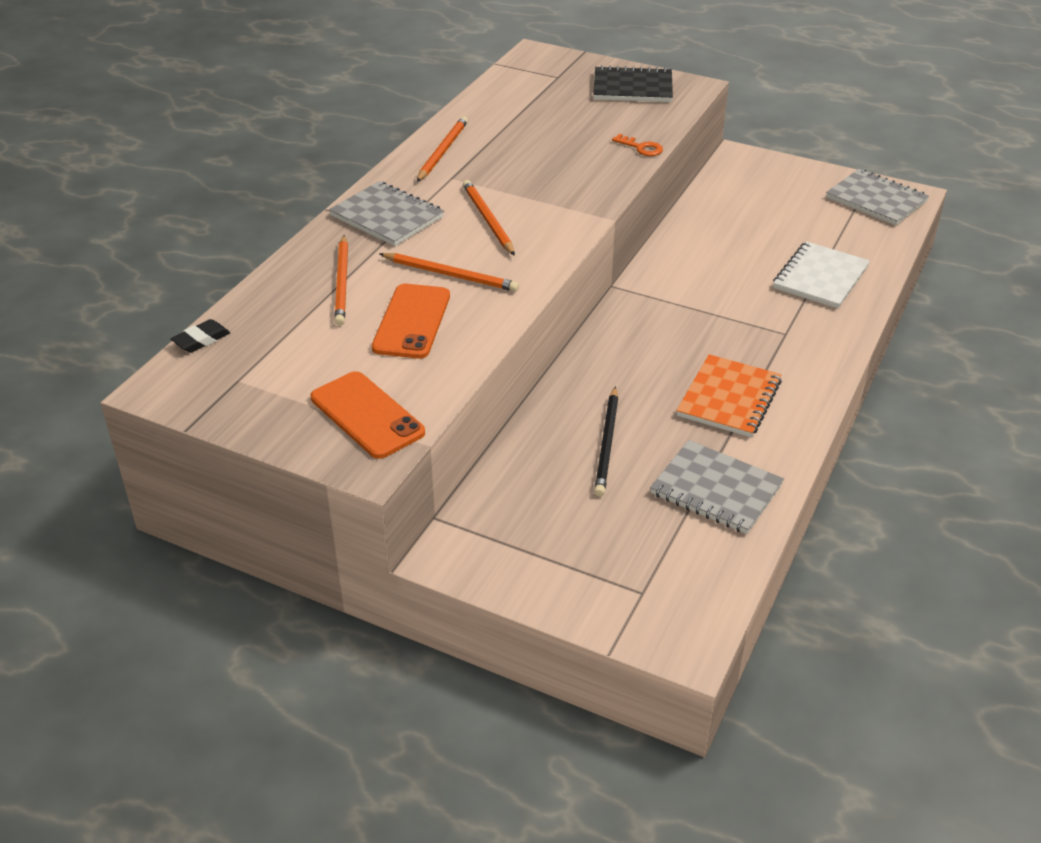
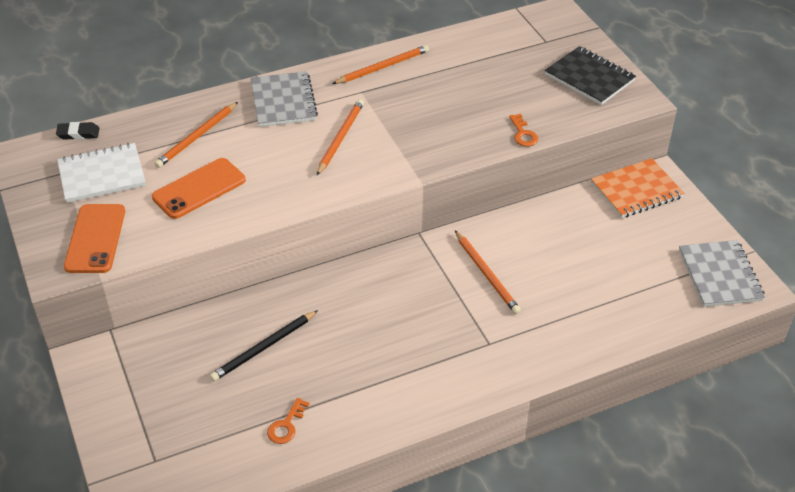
camera: 40 degrees right, 5 degrees up
(451, 275) = (264, 167): orange pencil -> orange pencil (486, 274)
(716, 489) = (286, 425): grey notebook -> orange key
(729, 398) = (382, 367): orange notebook -> orange notebook (636, 190)
(820, 278) = (578, 315): white notebook -> white notebook (102, 175)

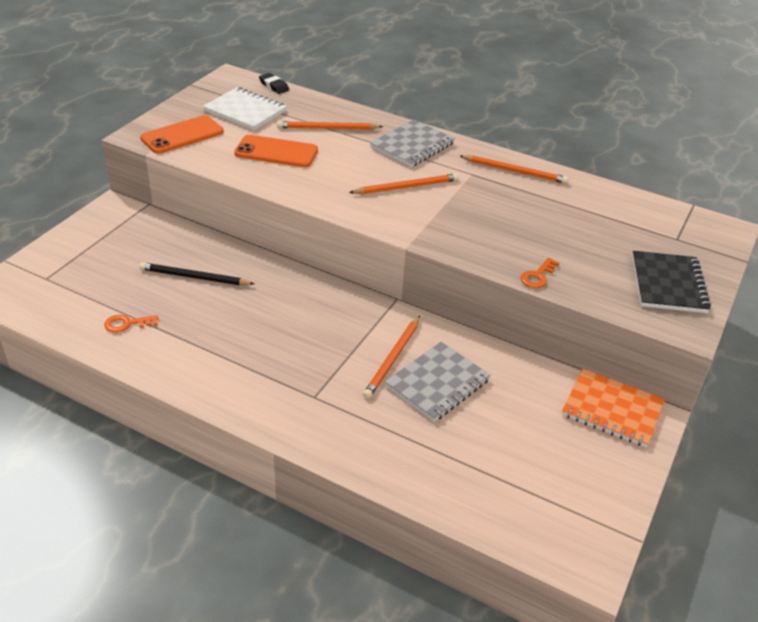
camera: 50 degrees right, 5 degrees down
(719, 275) = (572, 526): grey notebook -> grey notebook (437, 383)

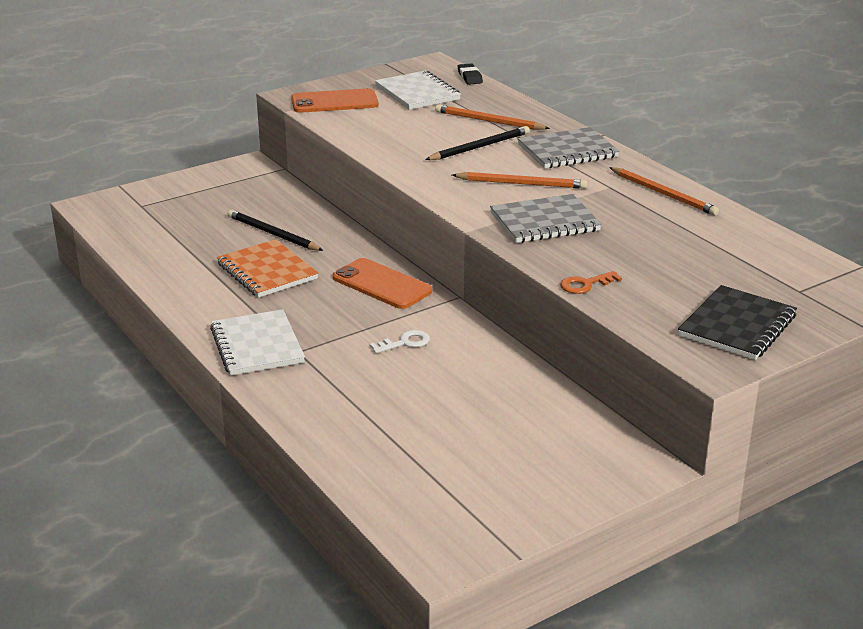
camera: 30 degrees right, 10 degrees down
(127, 324) = (179, 255): orange key -> none
(275, 402) = (257, 345): none -> white notebook
(276, 152) = (414, 131): orange phone -> orange phone (382, 284)
(343, 157) = (480, 147): none -> black pencil
(393, 359) = (405, 343): orange pencil -> white key
(437, 383) = (431, 373): grey notebook -> grey notebook (544, 222)
(612, 410) = (605, 447): orange notebook -> orange notebook (267, 271)

